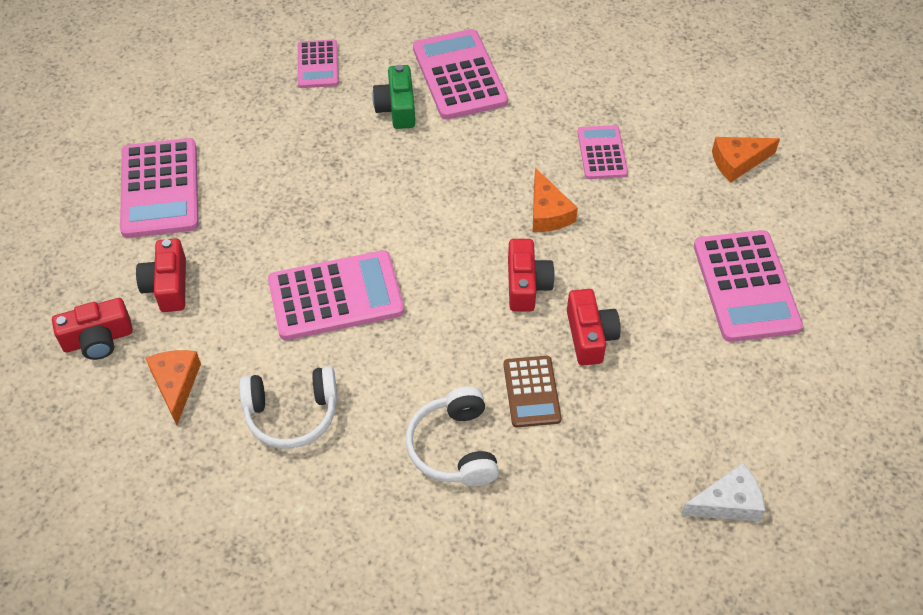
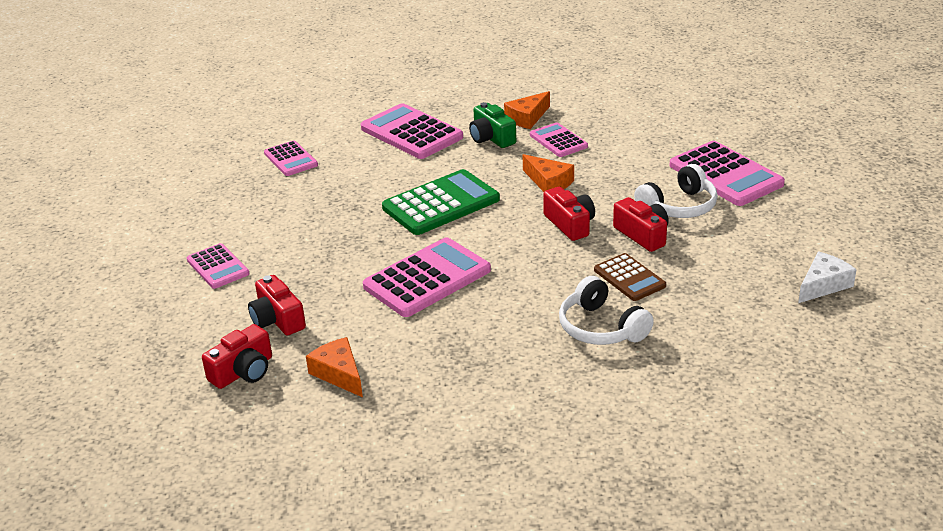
camera: 25 degrees left, 20 degrees down
(160, 189) = (218, 267): pink calculator -> pink calculator, size x0.58
(291, 414) = (454, 356): white headphones -> white headphones (679, 207)
(397, 108) = (378, 164): green camera -> green camera (491, 138)
(419, 195) = (441, 204): none -> green calculator
(738, 162) = (658, 117): orange cheese -> orange cheese (527, 118)

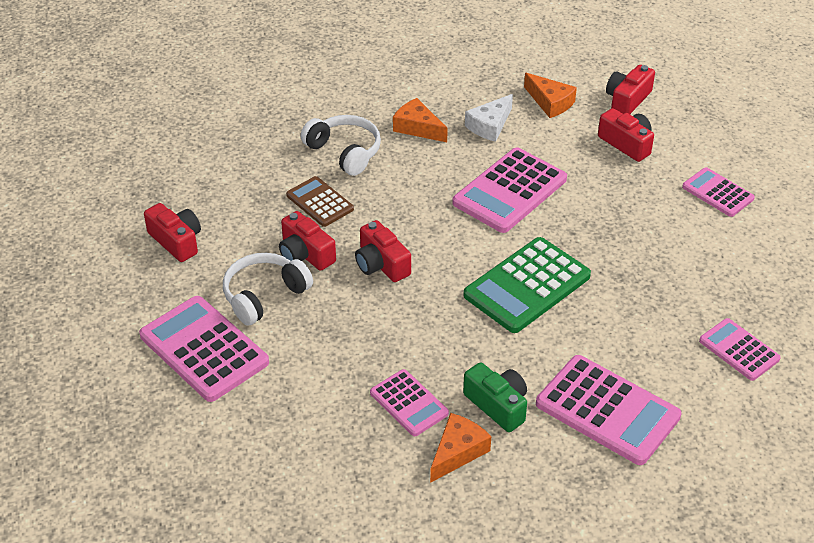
camera: 170 degrees right, 10 degrees up
(549, 182) = (411, 326): orange cheese -> orange cheese (417, 128)
(774, 251) = (176, 241): none -> red camera
(823, 285) = (141, 204): white cheese -> white cheese (490, 125)

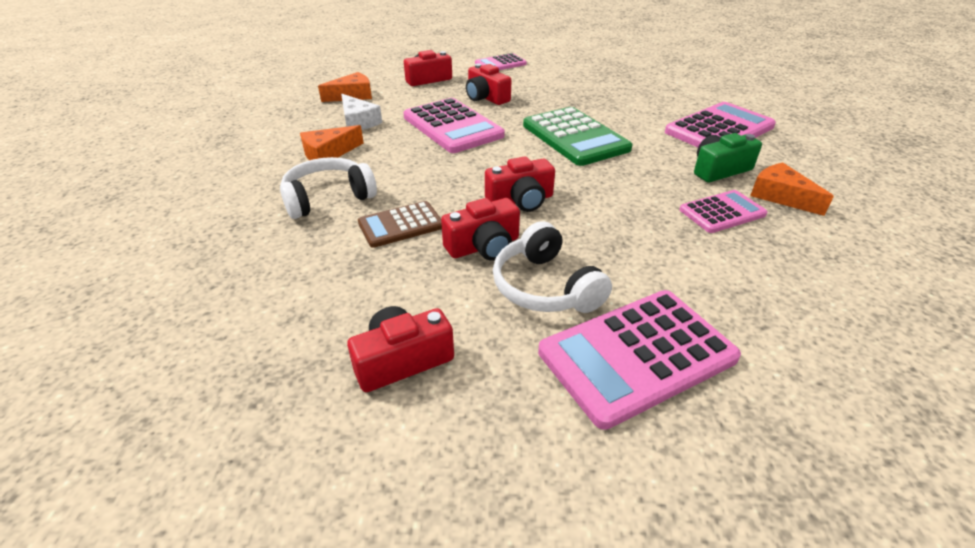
camera: 75 degrees left, 5 degrees down
(627, 100) = (377, 72): red camera -> red camera (486, 97)
(739, 350) = (657, 82): pink calculator -> none

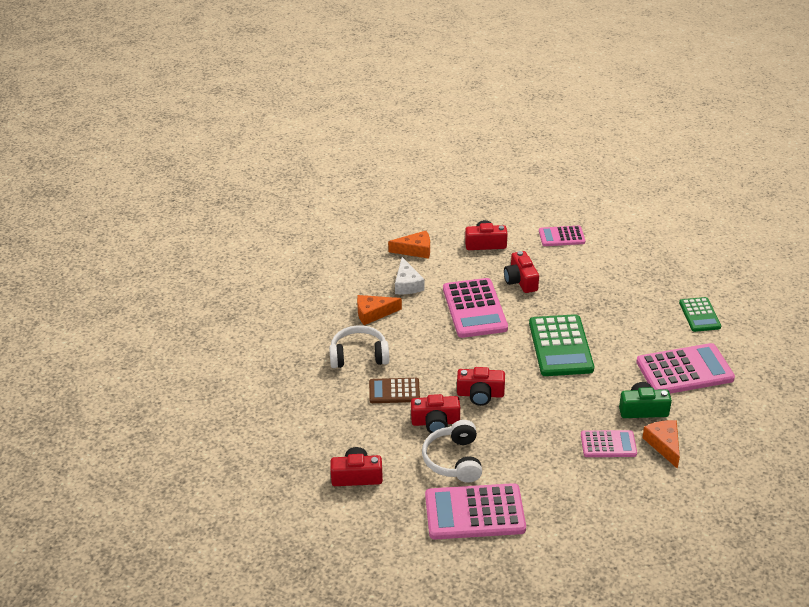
camera: 25 degrees right, 0 degrees up
(682, 89) = (699, 315): none -> green calculator

